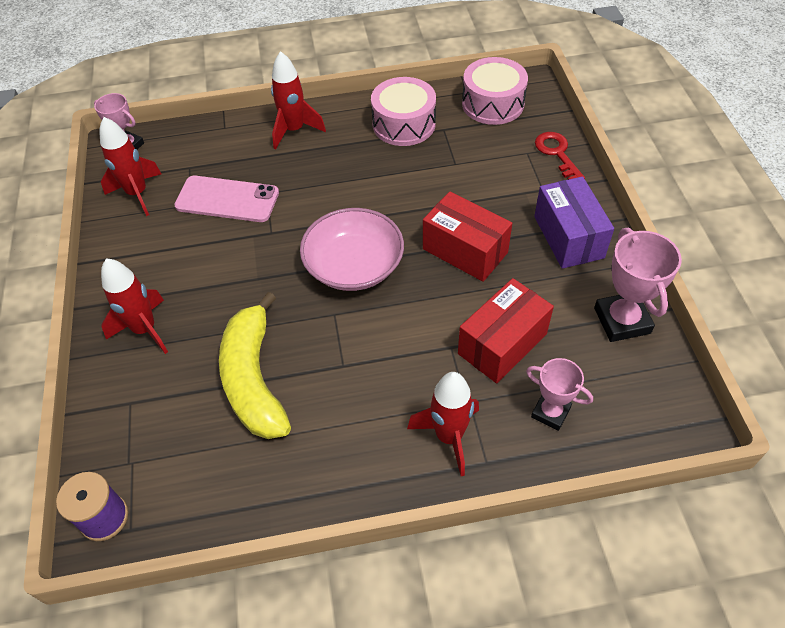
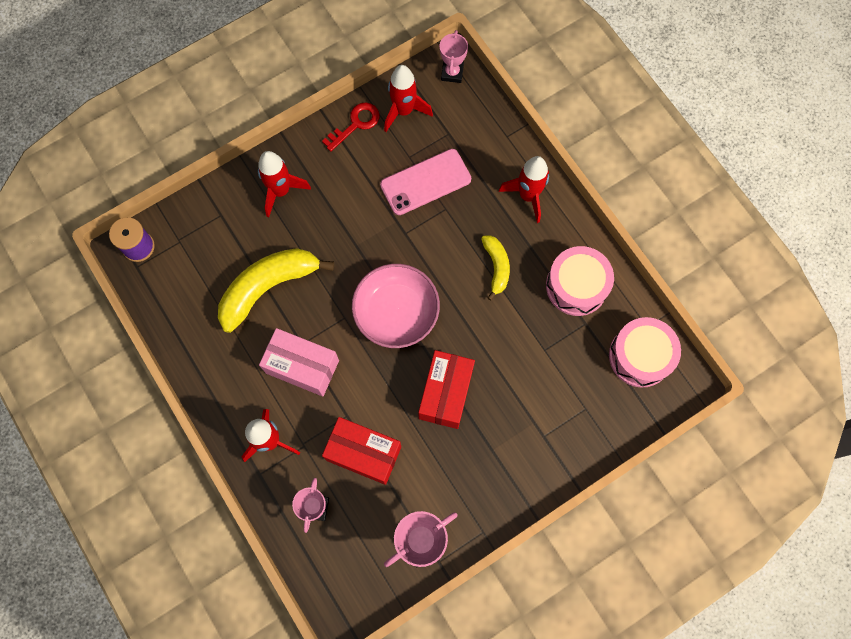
camera: 65 degrees right, 20 degrees up
(227, 199) = (425, 182): pink phone -> pink phone turned 75 degrees clockwise
(352, 173) = (496, 267): none -> yellow banana
(371, 373) = (302, 366): none -> pink box
(557, 154) = (595, 436): red key -> red key (356, 124)
(568, 237) = (495, 474): purple box -> none

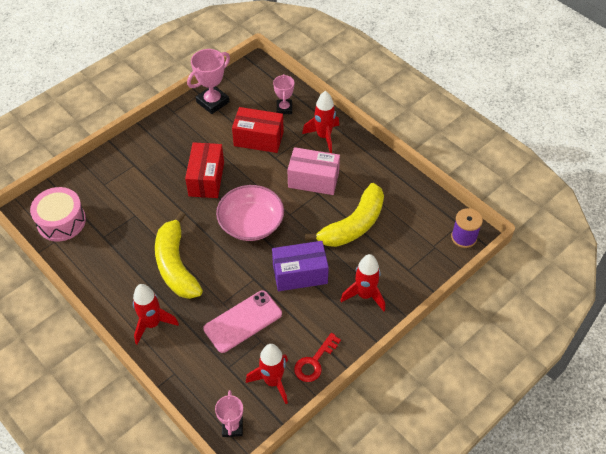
camera: 170 degrees right, 20 degrees down
(349, 230) = (300, 274): none -> purple box
(496, 267) = (175, 265): yellow banana -> yellow banana, size x1.86
(576, 286) = (110, 261): pink drum -> none

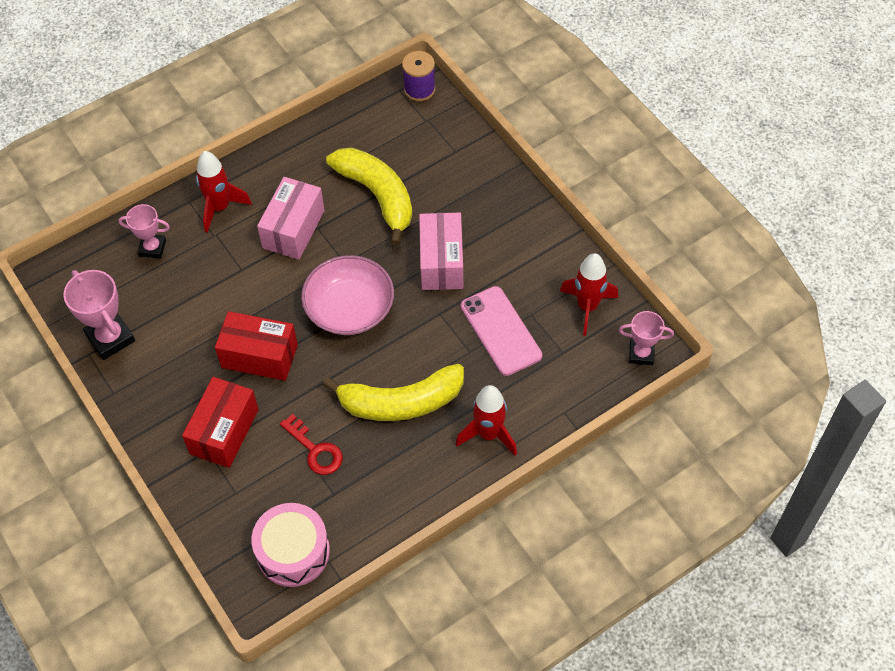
camera: 80 degrees left, 5 degrees up
(258, 139) = (202, 285): red box -> red box (224, 431)
(300, 274) = (441, 262): purple box -> pink box
(314, 362) = (567, 262): red key -> red key (315, 450)
(365, 295) = (484, 199): red rocket -> none

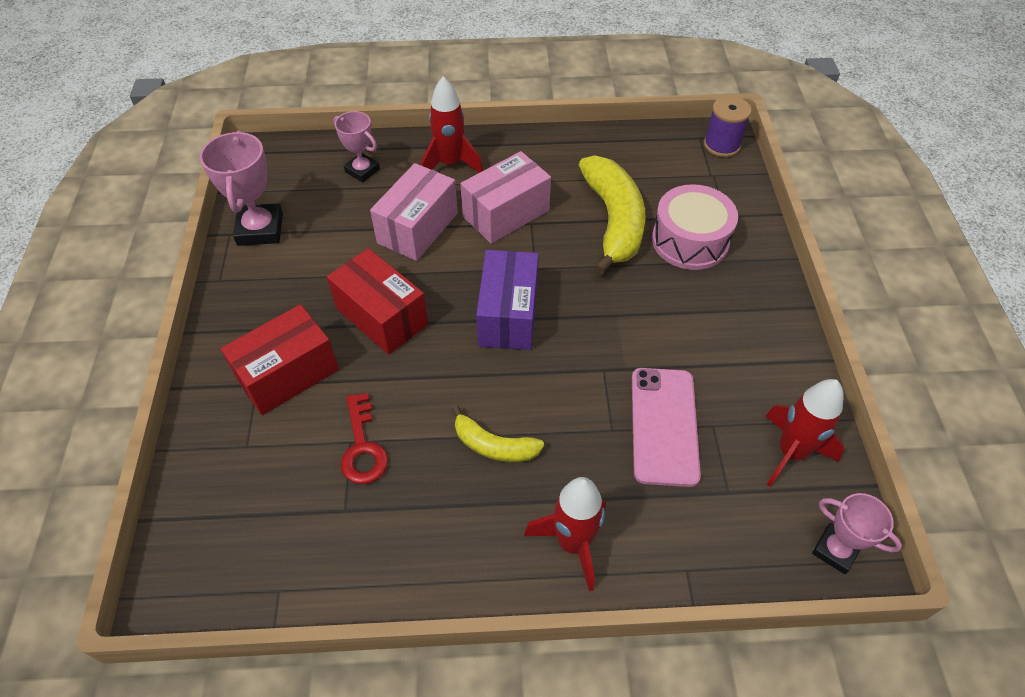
camera: 30 degrees right, 5 degrees down
(293, 551) = (250, 553): pink drum -> pink drum (690, 241)
(349, 308) = (508, 315): pink bowl -> purple box
(401, 402) = (494, 446): yellow banana -> yellow banana, size x0.54
(441, 262) = (640, 317): pink box -> pink box (418, 228)

